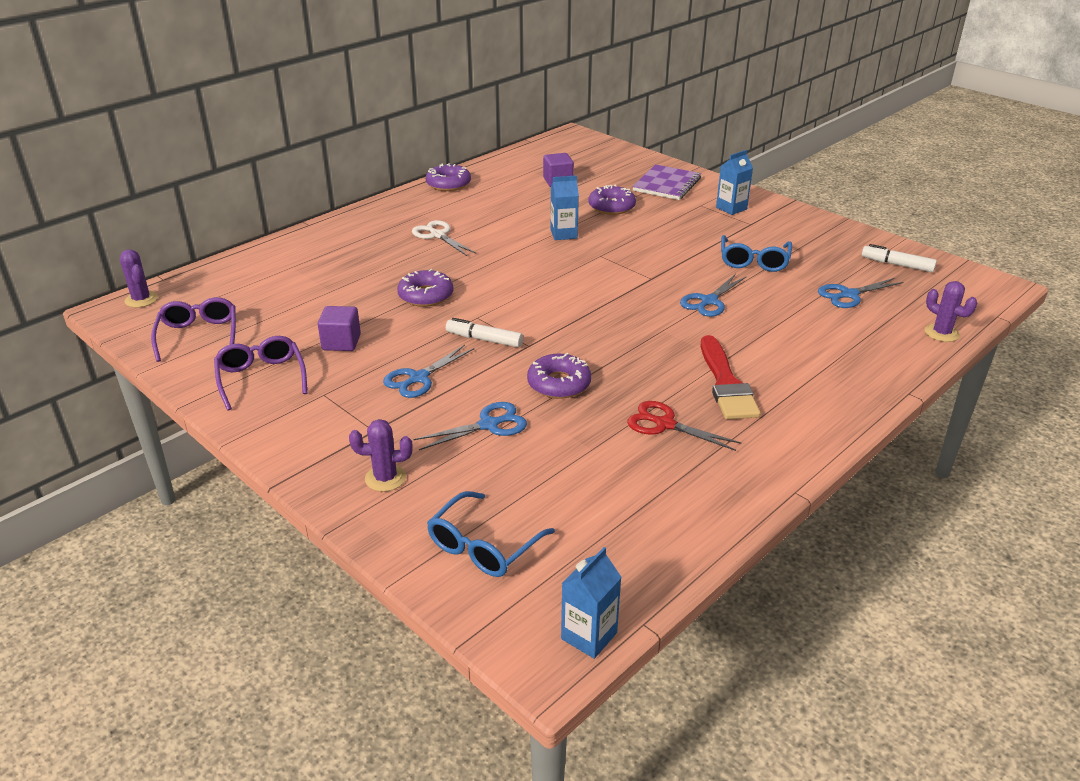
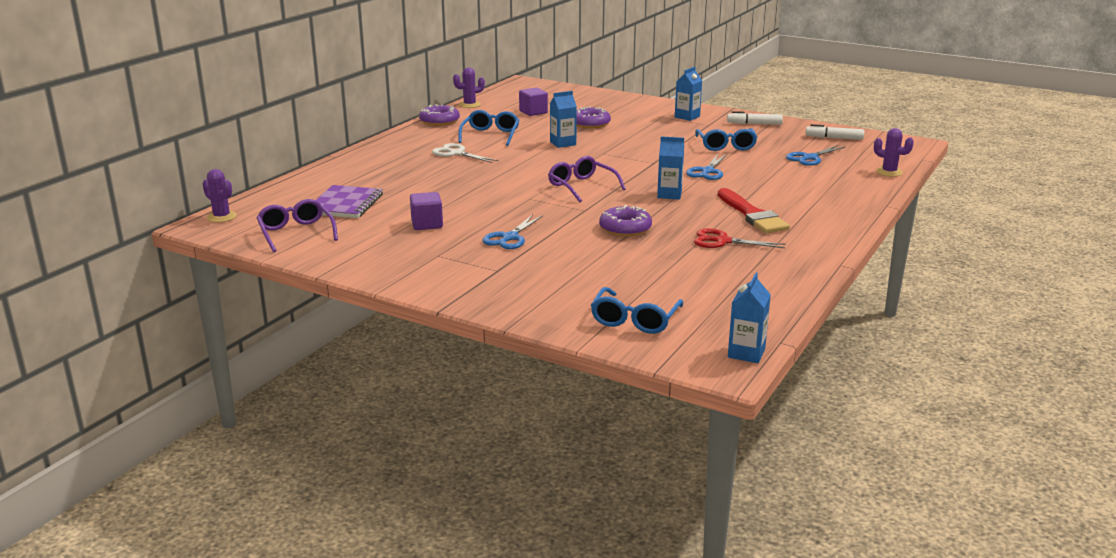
camera: 15 degrees left, 10 degrees down
(261, 378) = (375, 252): purple glasses -> purple glasses (581, 186)
(385, 478) = (529, 295): purple cactus -> purple cactus (469, 105)
(426, 295) = (476, 190): purple donut -> none
(484, 340) = (546, 210): white marker -> white marker (754, 124)
(488, 425) = (587, 257): blue scissors -> none
(491, 211) = (490, 135): none -> blue glasses
(642, 334) = (669, 194): none -> blue carton
(667, 184) = (625, 107): purple notebook -> purple notebook (345, 204)

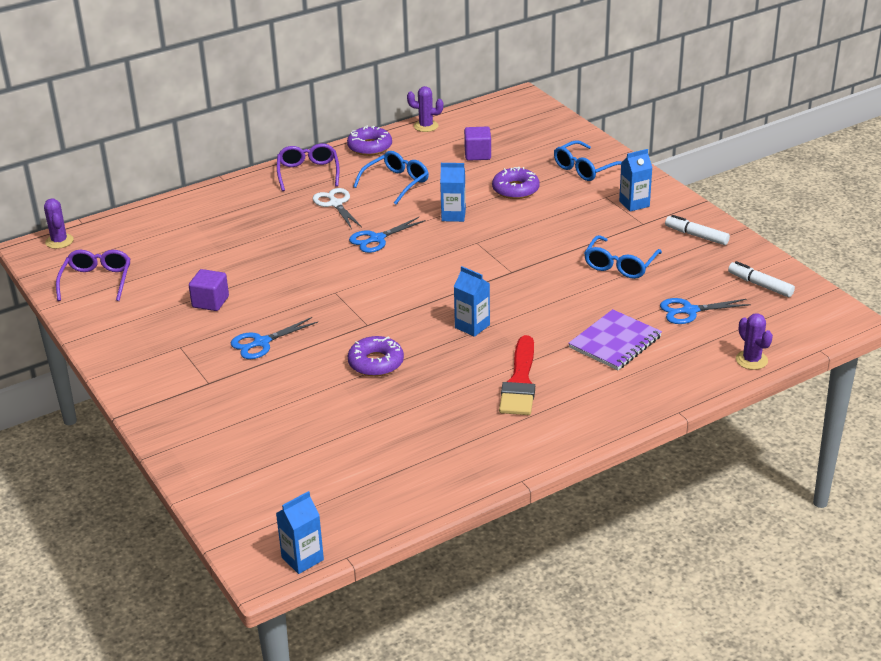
camera: 30 degrees right, 10 degrees up
(345, 204) = (170, 253): purple notebook -> purple notebook (615, 342)
(581, 186) = (401, 289): purple glasses -> purple glasses (308, 173)
(634, 320) = (255, 485): blue glasses -> blue glasses (585, 169)
(707, 171) = (552, 301): blue scissors -> blue scissors (377, 239)
(722, 241) = (446, 410): red scissors -> none

